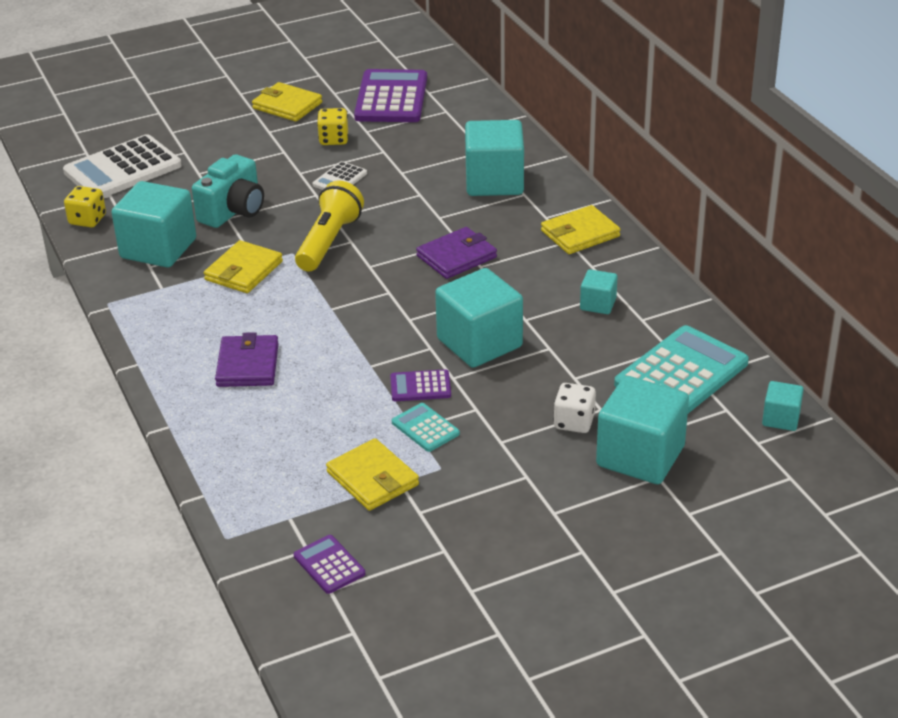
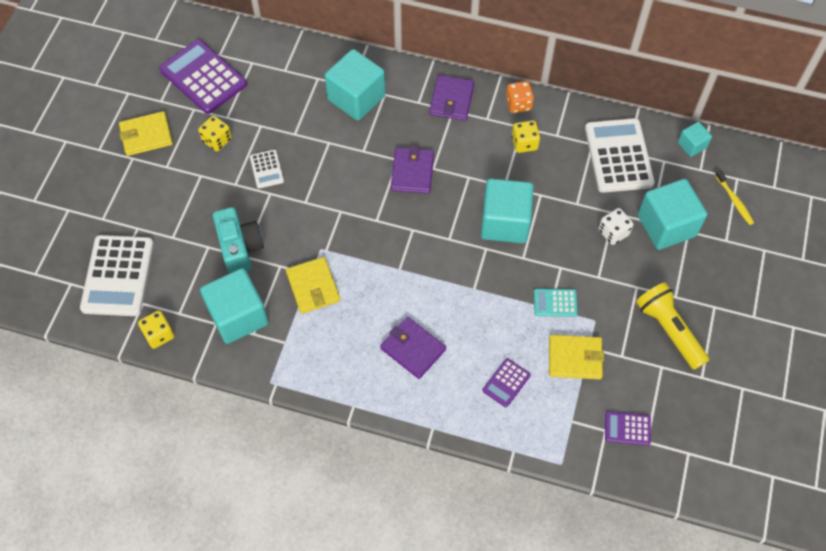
camera: 50 degrees left, 25 degrees up
(329, 241) = (329, 222): yellow flashlight -> yellow flashlight (669, 330)
(420, 386) = (516, 279): purple calculator -> purple calculator (506, 383)
(580, 234) = (452, 100): yellow wallet -> purple wallet
(598, 304) = (524, 143): turquoise cube -> yellow dice
(641, 275) = (518, 104): none -> orange dice
(681, 373) = (618, 156): turquoise calculator -> white calculator
(755, 491) = (734, 200): none -> yellow toothbrush

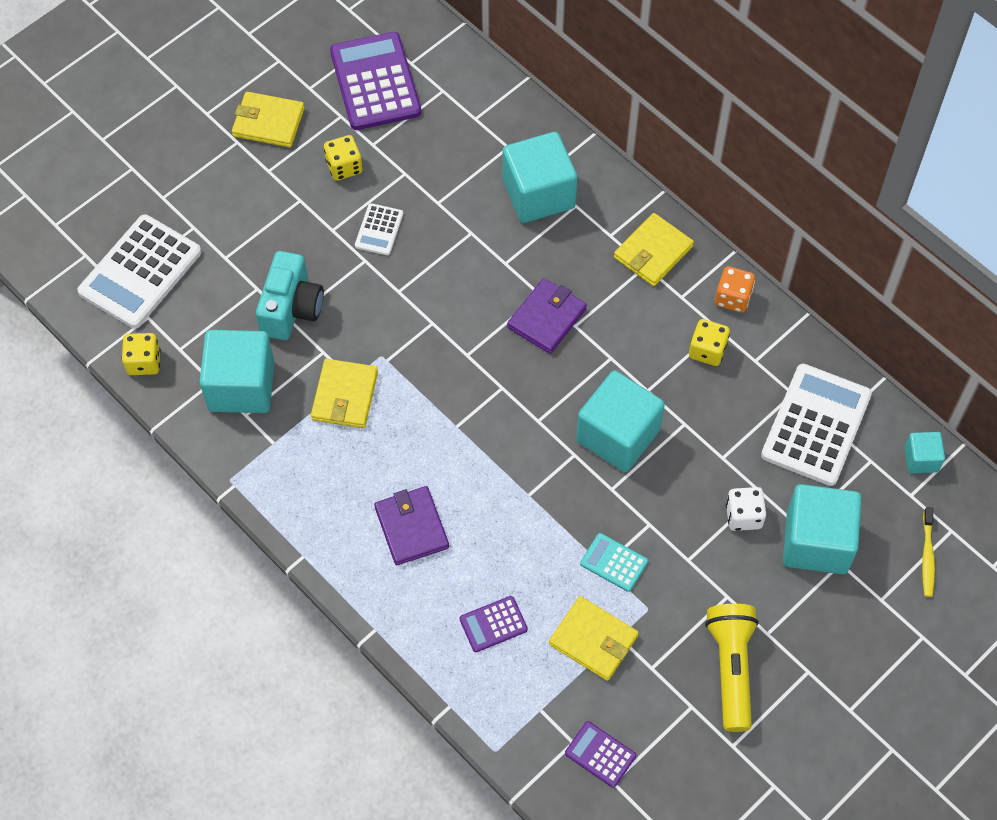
camera: 30 degrees right, 0 degrees up
(452, 100) = (653, 252): purple wallet -> yellow wallet

